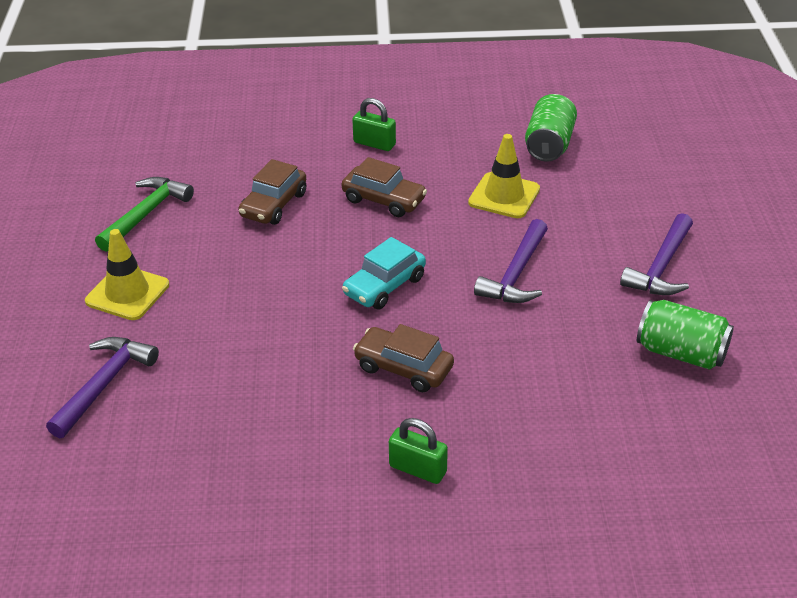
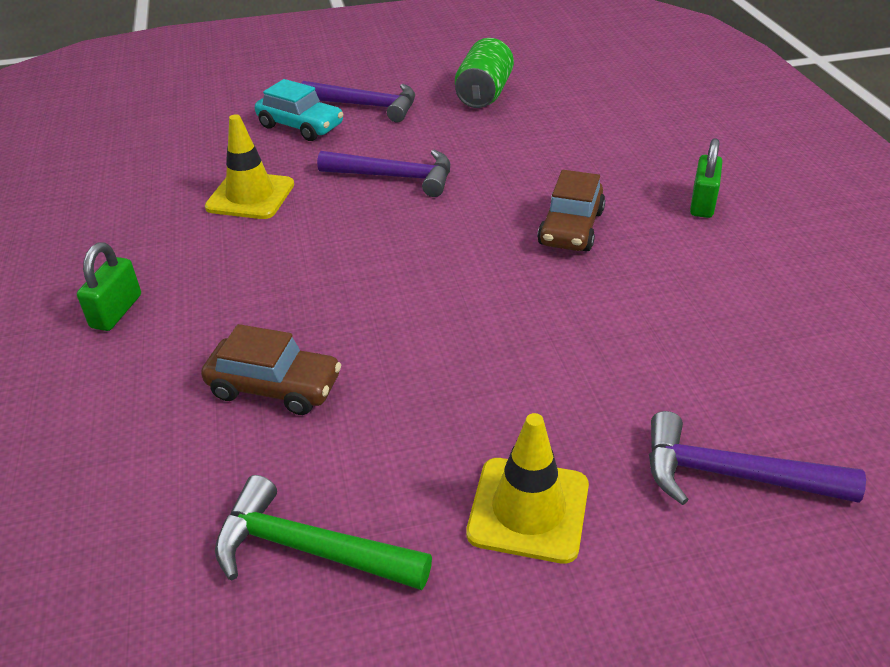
camera: 100 degrees left, 0 degrees up
(384, 200) = (260, 283): brown car -> none
(384, 286) = (439, 258): turquoise car -> turquoise car (300, 126)
(549, 145) = (144, 175): green can -> none

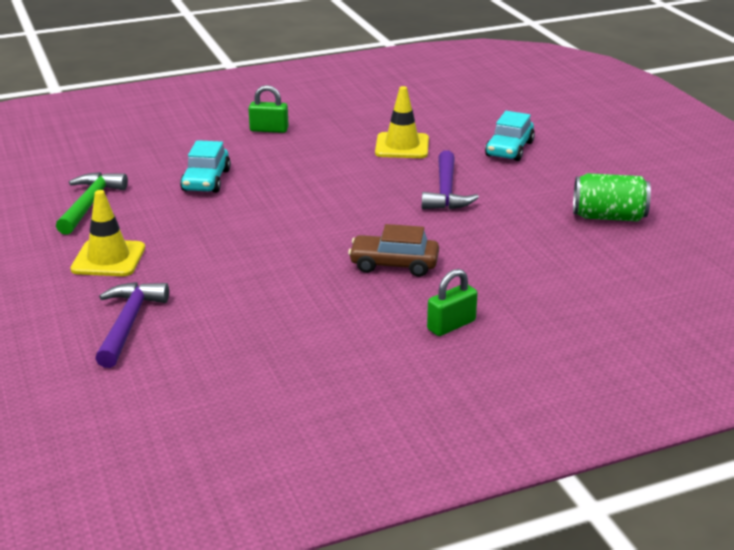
camera: 80 degrees right, 10 degrees down
(275, 387) = (206, 180): brown car -> turquoise car
(366, 106) = (557, 169): purple hammer -> none
(702, 203) = (451, 325): green padlock -> green padlock turned 45 degrees counterclockwise

